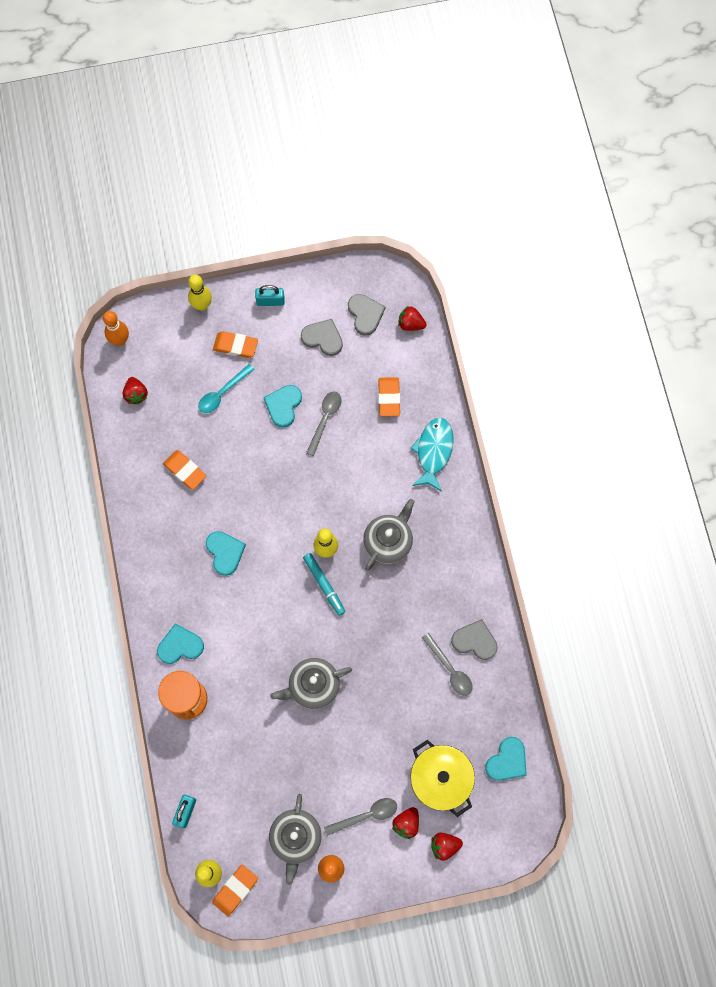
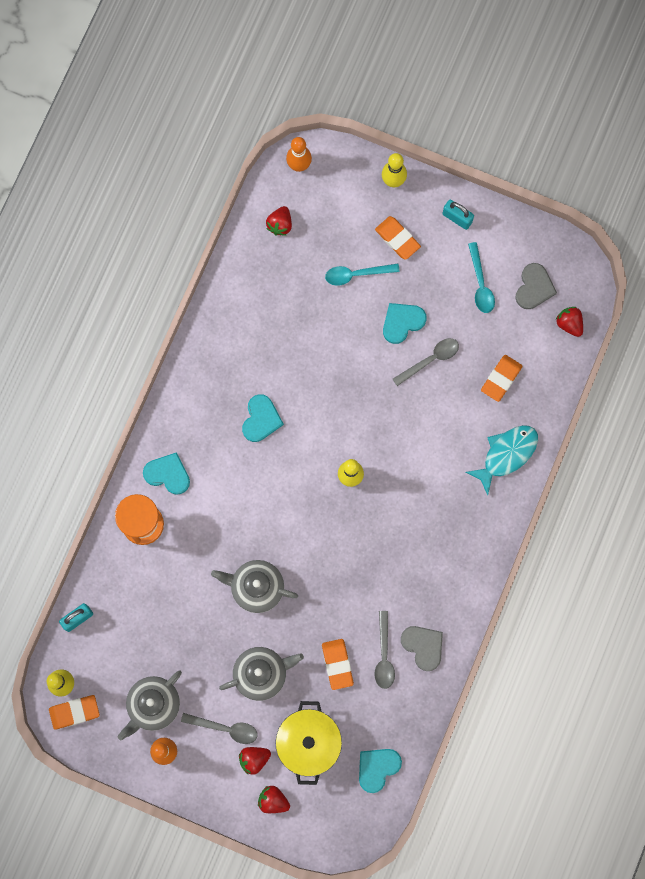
camera: 35 degrees right, 5 degrees up
(185, 471) = (276, 323): orange eraser -> orange eraser (337, 664)
(323, 338) = (480, 284): grey heart -> turquoise spoon
(324, 585) = (327, 507): turquoise marker -> none
(388, 542) = (409, 507): grey teapot -> grey teapot (261, 674)
(507, 761) = (377, 768): turquoise heart -> turquoise heart turned 150 degrees clockwise

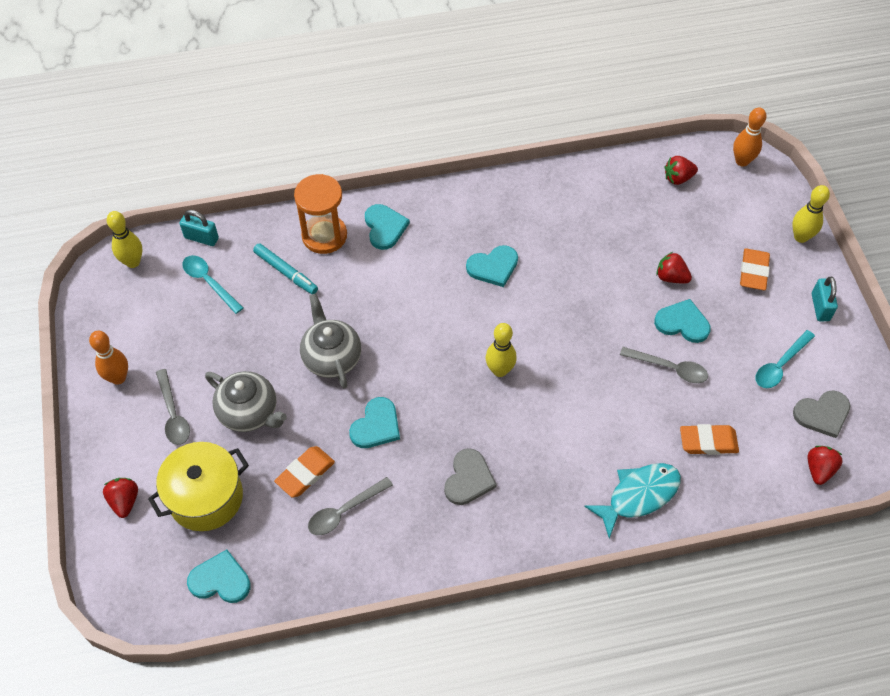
camera: 55 degrees right, 20 degrees down
(74, 712) = (111, 285): orange eraser -> none
(153, 705) = (158, 341): grey teapot -> none
(157, 574) = (286, 272): none -> turquoise marker
(254, 759) = (157, 458): red strawberry -> red strawberry (671, 277)
(334, 592) = (376, 426): none -> turquoise heart
(356, 274) = (691, 260): turquoise spoon -> turquoise spoon (209, 282)
(423, 646) = (380, 543): grey heart -> grey heart (468, 479)
(506, 454) = (638, 496): turquoise fish -> turquoise fish turned 45 degrees counterclockwise

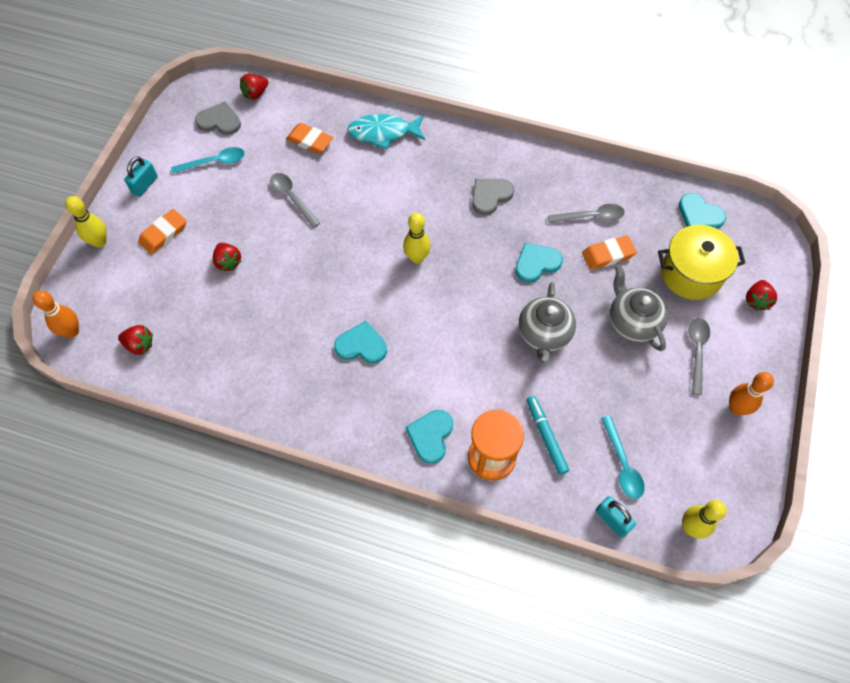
camera: 150 degrees left, 5 degrees up
(682, 323) = (253, 224): turquoise heart -> none

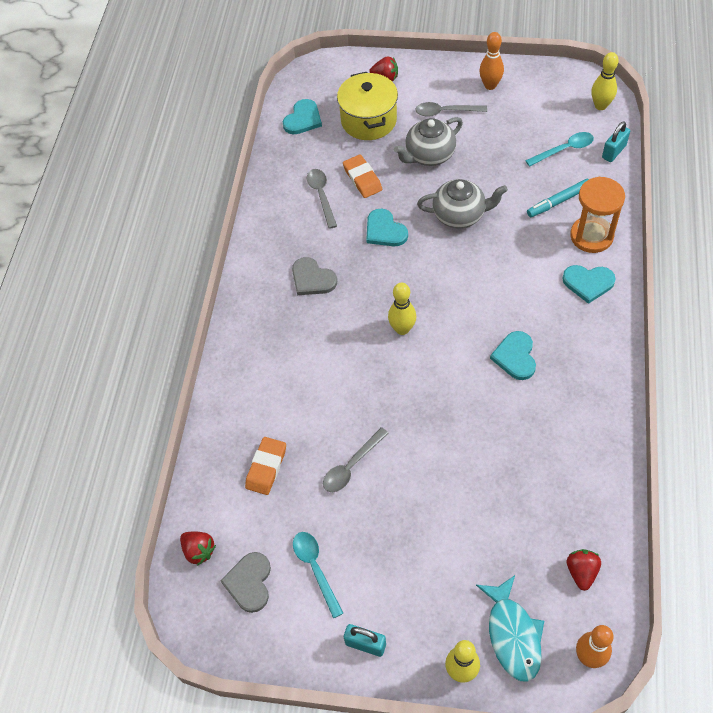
camera: 95 degrees left, 5 degrees down
(163, 234) = (432, 595): orange eraser -> none
(228, 262) = (452, 510): red strawberry -> none
(383, 133) = (243, 393): turquoise fish -> turquoise fish (513, 634)

